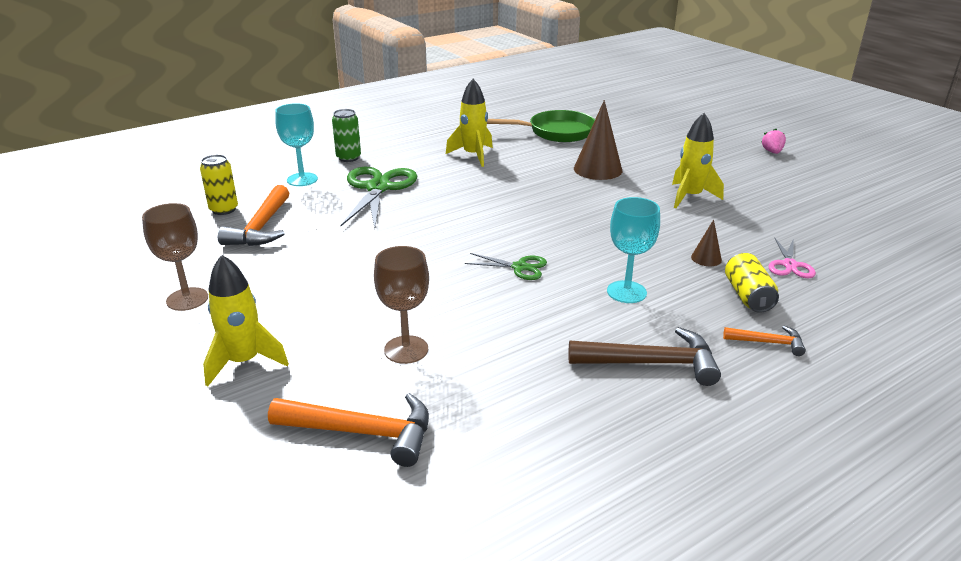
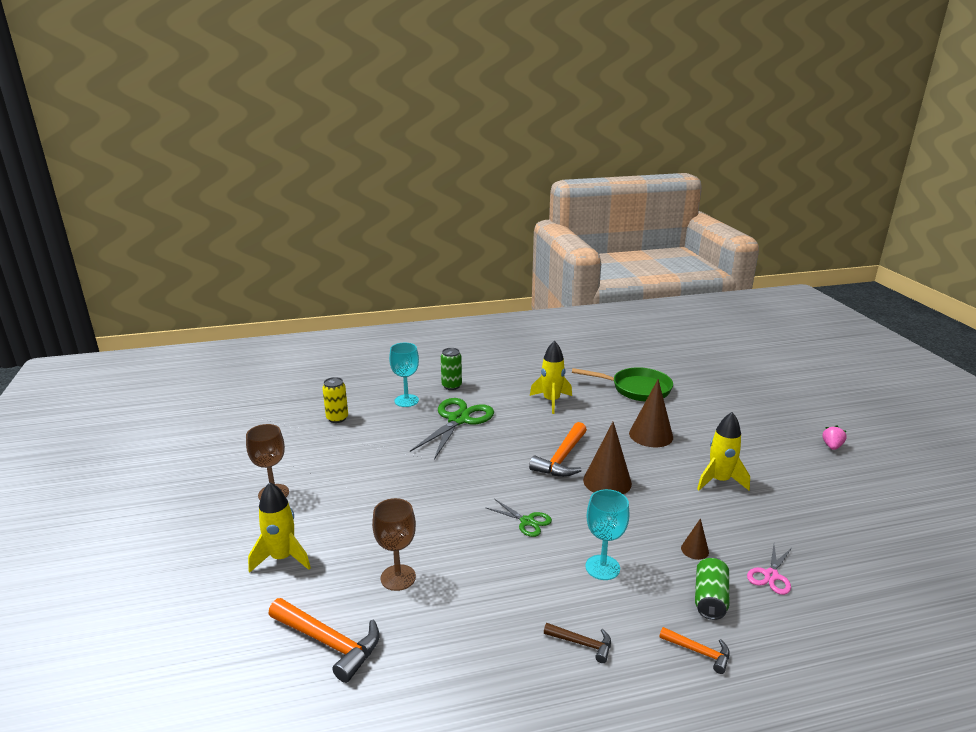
camera: 20 degrees right, 5 degrees down
(261, 227) = (355, 440): orange hammer -> orange hammer (562, 458)
(580, 216) = (607, 481): none -> brown cone
(651, 363) = (582, 644): brown hammer -> brown hammer, size x0.55
(748, 296) = (710, 598): yellow can -> green can

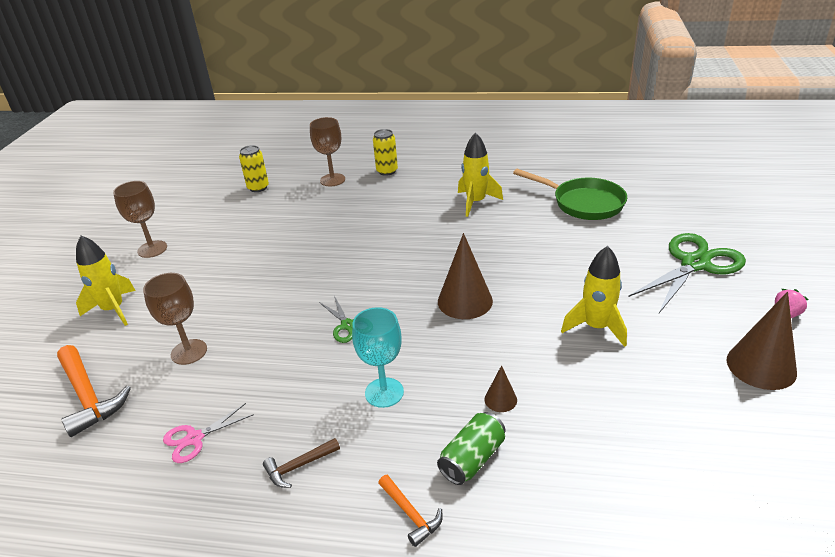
camera: 25 degrees right, 10 degrees up
(406, 400) = (332, 180): turquoise goblet -> brown goblet
(451, 386) = (387, 171): green can -> yellow can
(458, 420) = (366, 207): green scissors -> green scissors (695, 264)
(562, 458) = (437, 266): orange hammer -> none
(582, 644) = (299, 466): brown hammer -> brown hammer turned 105 degrees clockwise
(651, 435) = (557, 258): brown cone -> brown cone (761, 366)
(771, 575) = (567, 453): pink scissors -> pink scissors (194, 438)

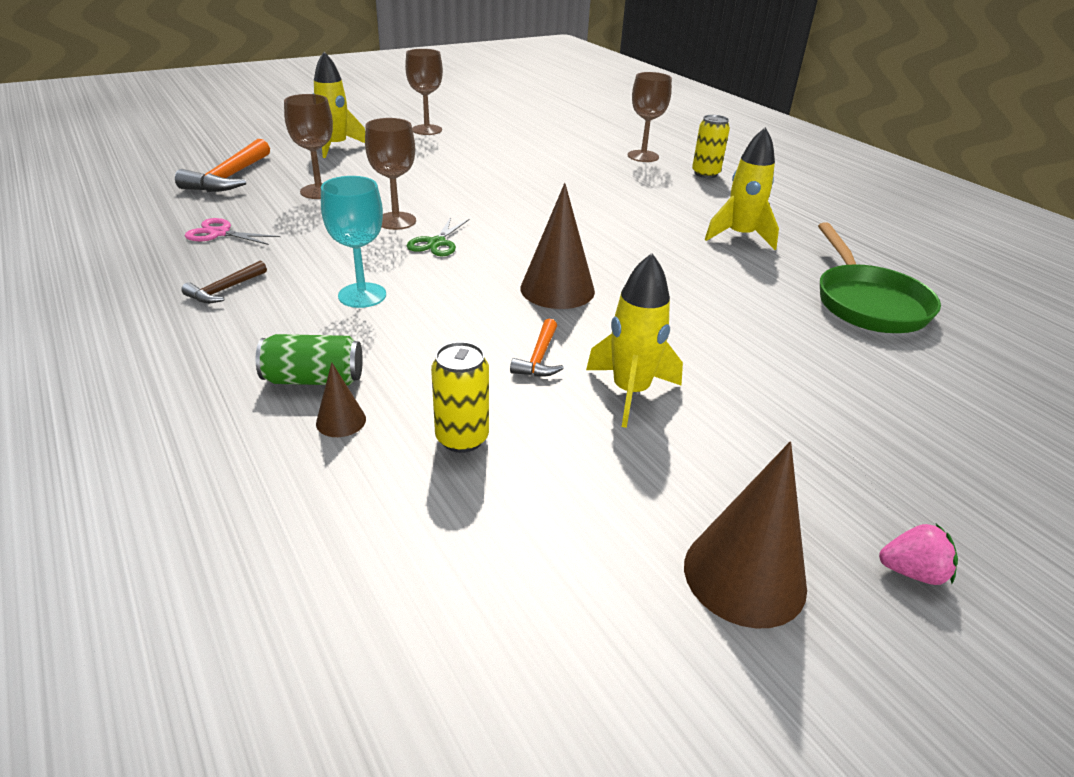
camera: 45 degrees right, 0 degrees up
(258, 188) = (574, 133): yellow can -> yellow can (462, 438)
(291, 331) = (396, 221): none -> brown goblet
(299, 466) = (225, 290): brown hammer -> brown hammer turned 75 degrees counterclockwise
(410, 514) = (207, 370): orange hammer -> orange hammer (539, 358)
(500, 399) = (423, 366): brown cone -> brown cone (341, 421)
(695, 264) = (892, 436): green scissors -> none

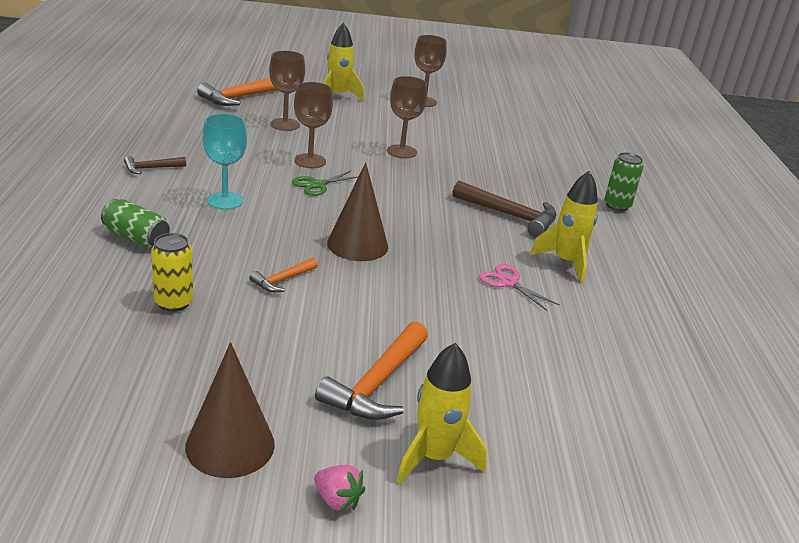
camera: 30 degrees right, 5 degrees down
(219, 233) = (189, 133): pink scissors -> pink scissors (508, 282)
(341, 421) = (122, 265): brown cone -> none
(630, 392) = (312, 324): yellow rocket -> yellow rocket (434, 457)
(642, 211) = (510, 215): none -> brown hammer
(643, 156) = (580, 174): brown goblet -> brown goblet (401, 151)
(705, 174) = (617, 206): yellow can -> green can
(769, 424) = (377, 384): none -> orange hammer
(867, 303) = (598, 349): green pan -> none

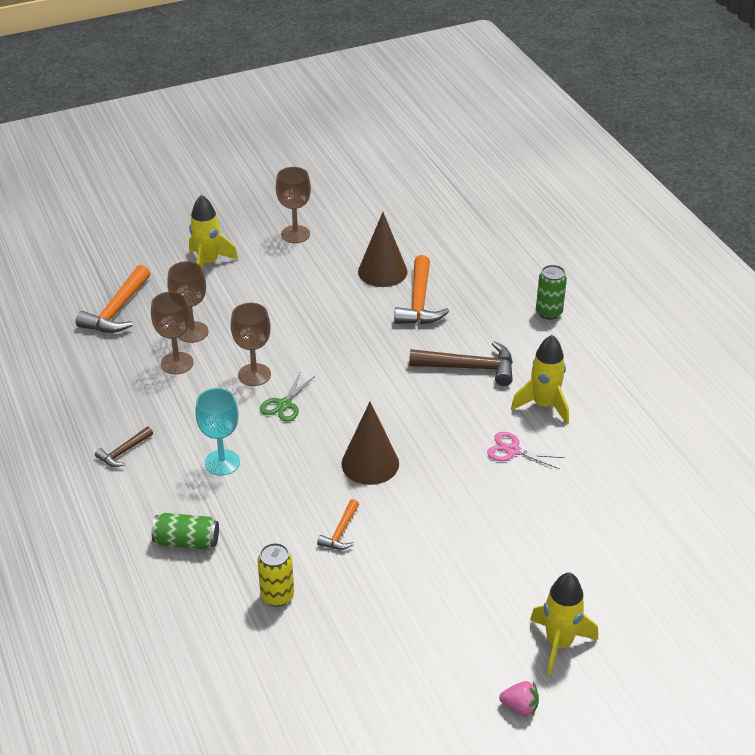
camera: 20 degrees left, 10 degrees up
(230, 445) = (421, 700): brown cone -> brown cone (382, 271)
(377, 384) = (481, 600): orange hammer -> orange hammer (419, 302)
(401, 151) = (325, 322): brown goblet -> brown goblet (177, 363)

